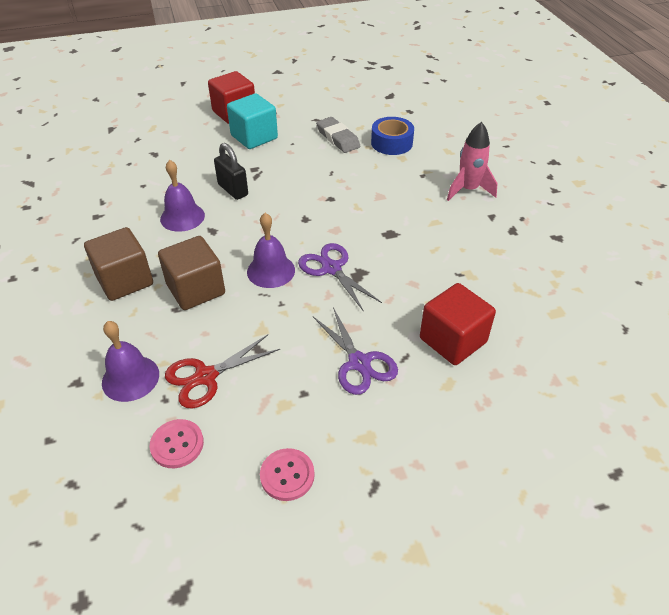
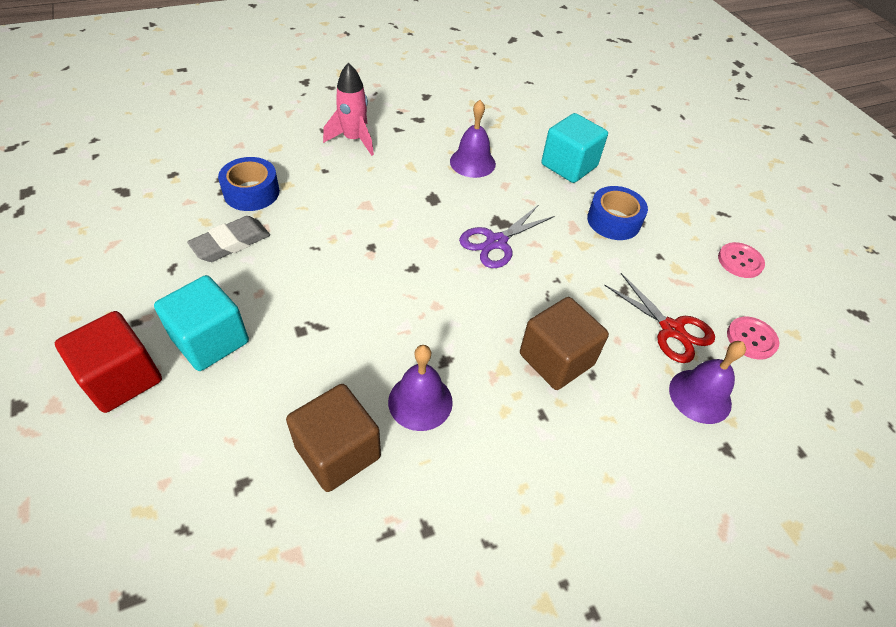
camera: 100 degrees left, 5 degrees up
(125, 280) = (560, 443): brown cube -> brown cube (338, 452)
(233, 190) = (353, 349): black padlock -> none
(271, 271) = (510, 292): purple bell -> purple bell (472, 162)
(359, 363) = (613, 221): purple scissors -> blue tape
(452, 340) = (569, 165): red cube -> turquoise cube

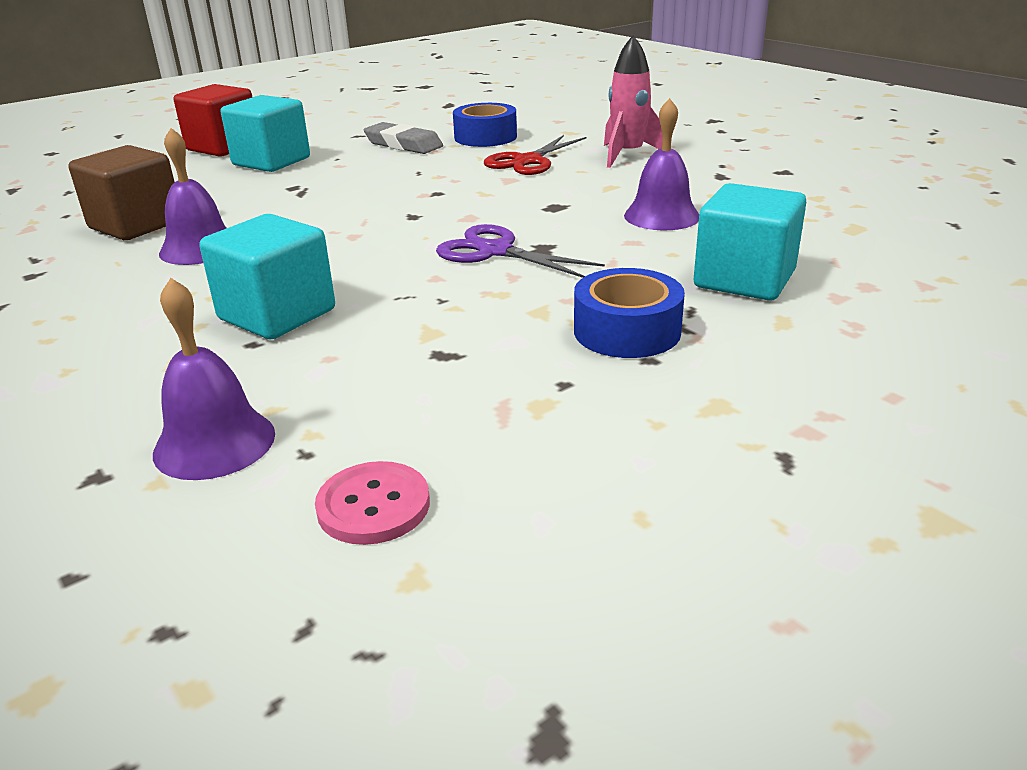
camera: 80 degrees right, 20 degrees down
(556, 359) = (277, 314): brown cube -> turquoise cube
(672, 329) = (368, 406): red scissors -> red scissors (528, 161)
(740, 261) = (622, 487): pink button -> none

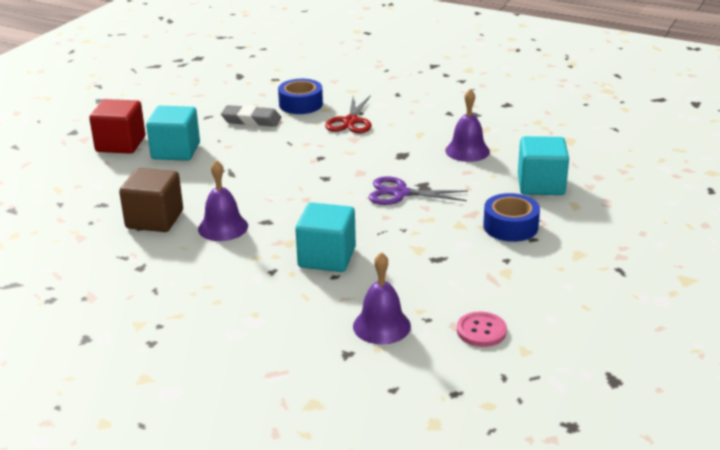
camera: 25 degrees left, 0 degrees up
(628, 155) = (408, 106): pink rocket -> none

